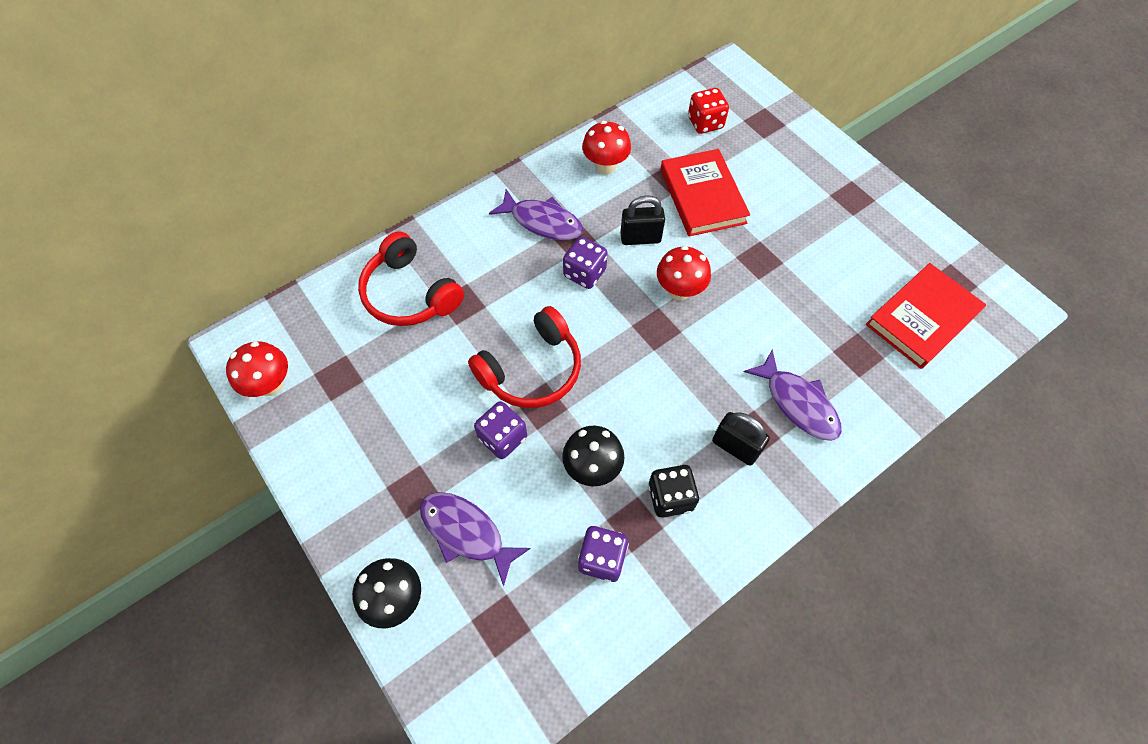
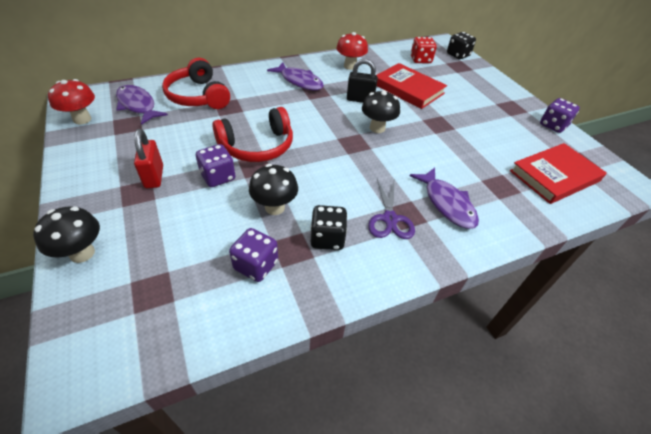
camera: 10 degrees right, 15 degrees down
(422, 460) = (154, 177): none -> red padlock
(466, 532) = (160, 225): purple fish -> purple fish (138, 105)
(584, 273) = (316, 108): purple dice -> purple dice (553, 125)
(679, 291) = (377, 128): red mushroom -> black mushroom
(702, 196) = (408, 89): red book -> red book turned 45 degrees counterclockwise
(735, 447) = (390, 219): black padlock -> purple scissors
(758, 96) = (458, 55): none -> black dice

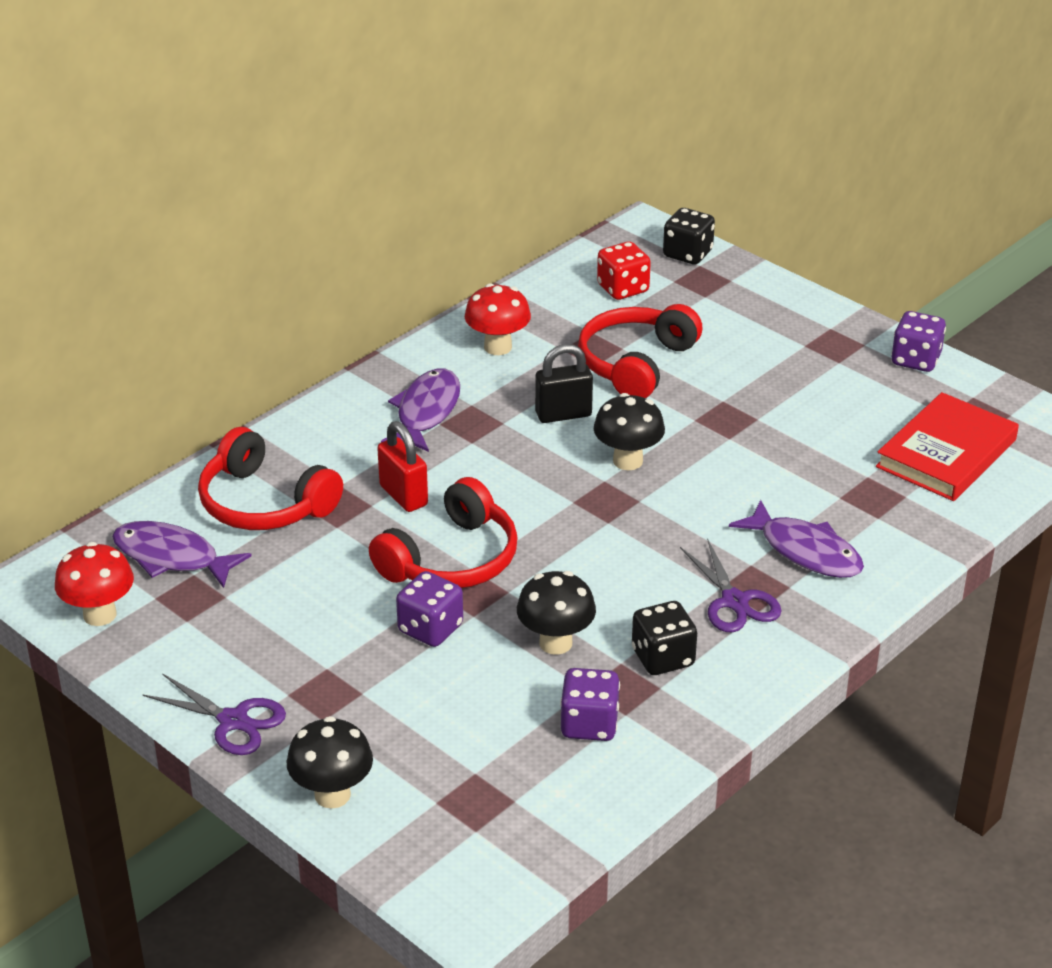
camera: 20 degrees left, 10 degrees down
(80, 190) = (233, 721): none -> purple scissors
(154, 177) = (328, 663): red padlock -> red padlock (403, 496)
(299, 81) = (426, 412): purple fish -> purple fish turned 90 degrees counterclockwise
(408, 89) = (636, 364): red book -> red headphones

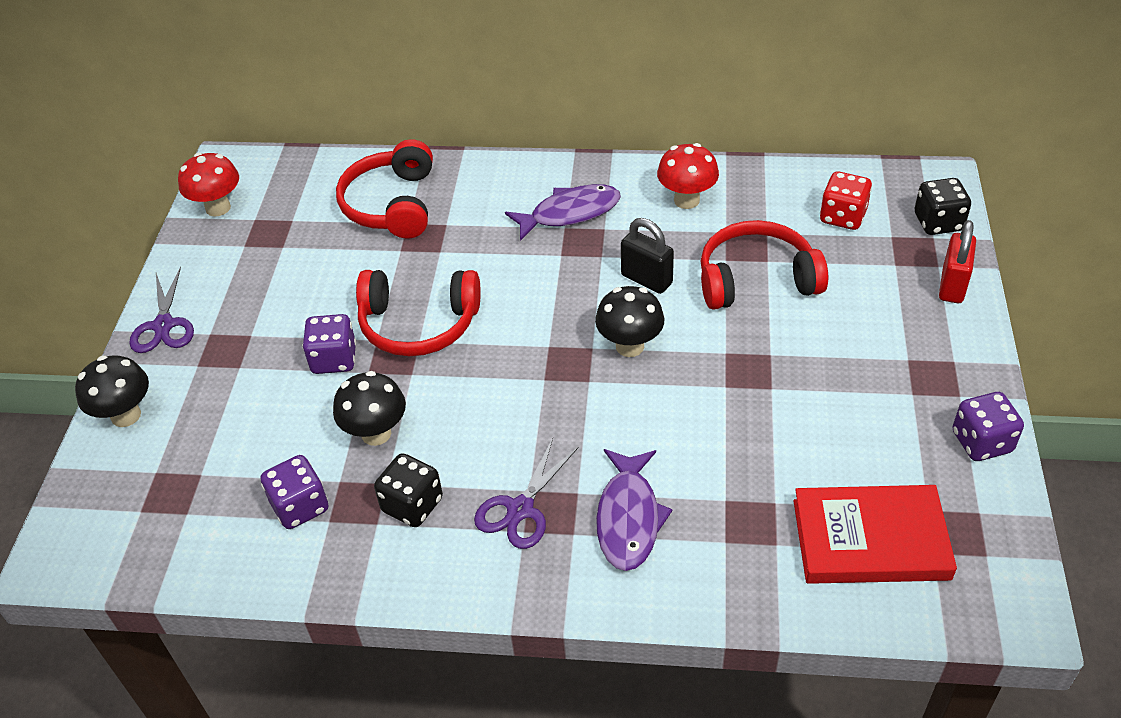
camera: 55 degrees right, 10 degrees up
(172, 557) = (299, 201): purple fish -> none
(403, 496) = (465, 259): red padlock -> red padlock (952, 286)

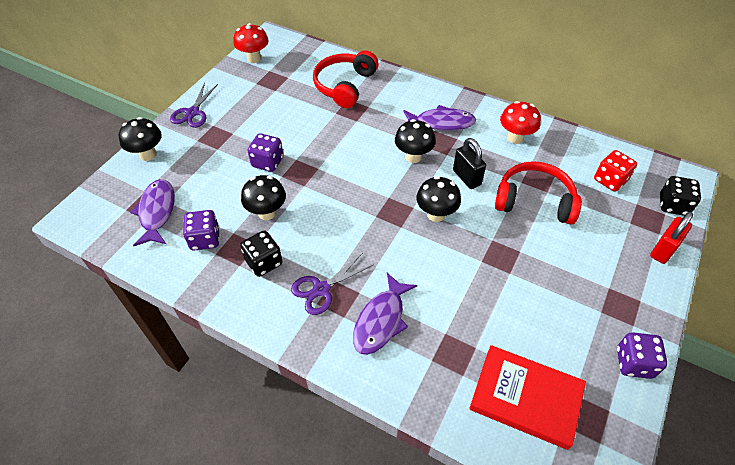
camera: 20 degrees right, 5 degrees up
(196, 496) = (157, 212): none -> purple fish
(419, 324) = (323, 158): red headphones -> none
(554, 276) = (413, 156): none -> black mushroom

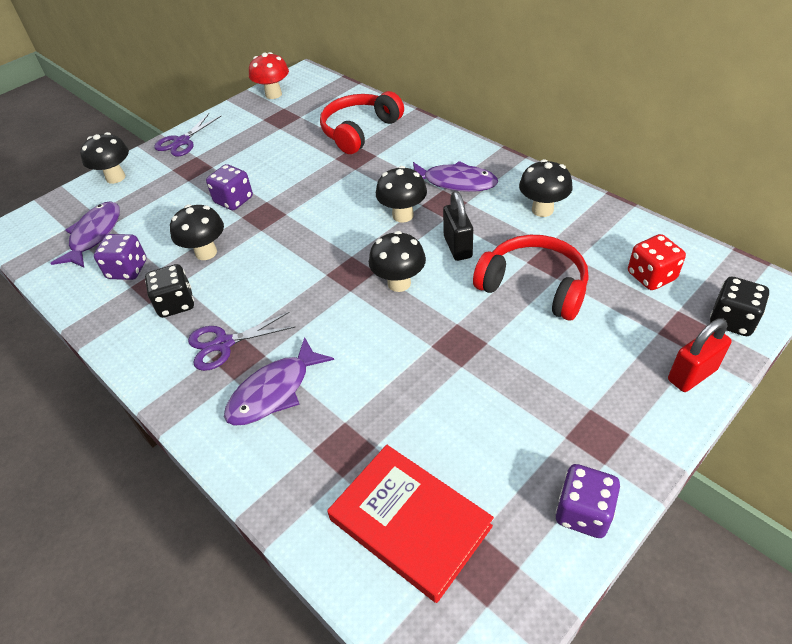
camera: 20 degrees right, 5 degrees down
(515, 138) = (542, 210): red mushroom -> black mushroom

